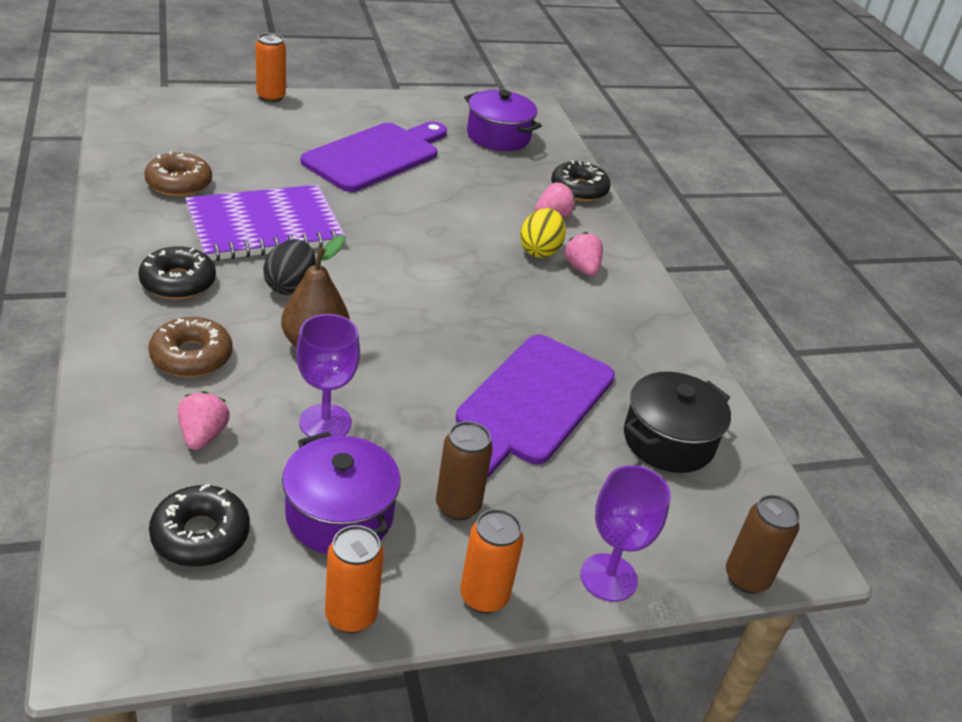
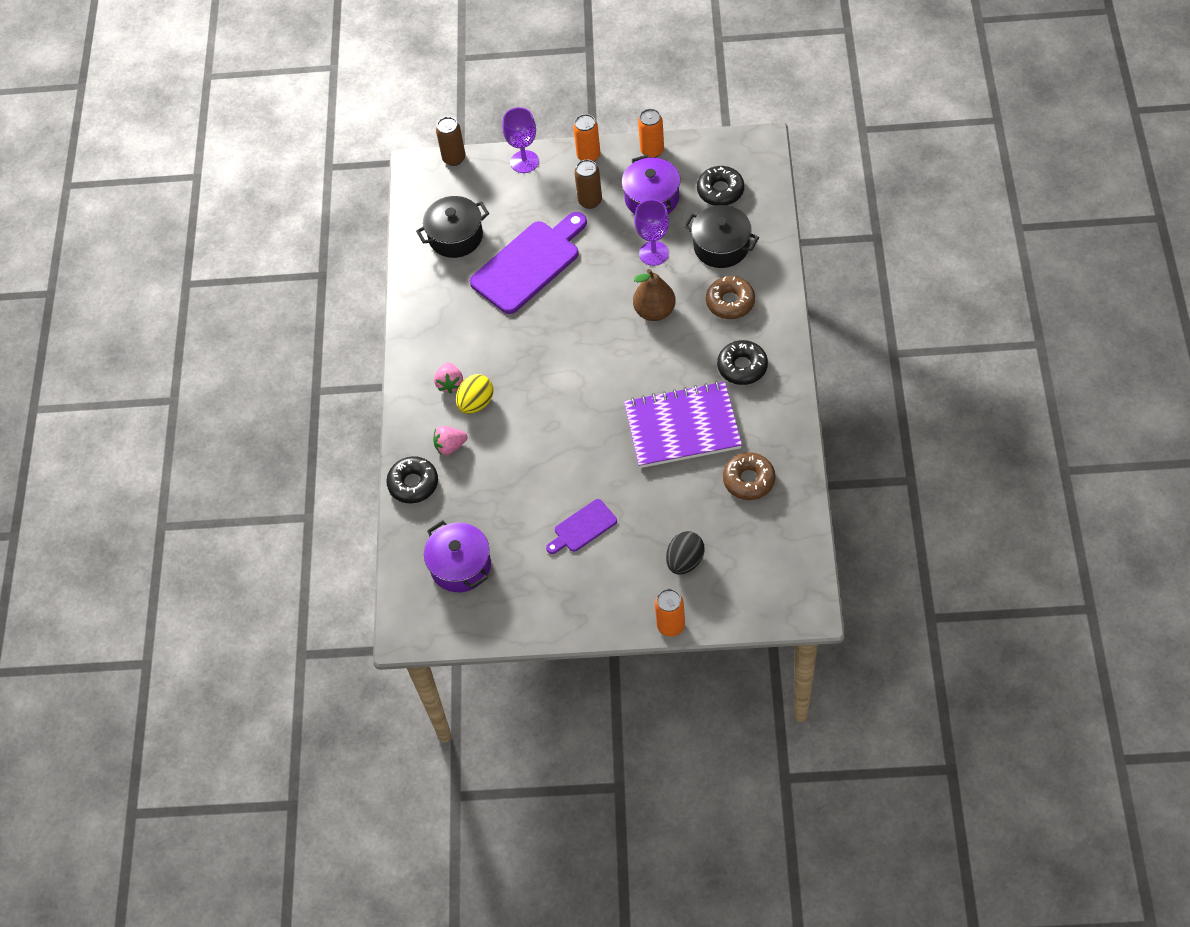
camera: 155 degrees left, 20 degrees up
(203, 436) = (721, 246): pink strawberry -> black pot
(290, 286) = (667, 363): black egg -> black egg (685, 561)
(376, 156) = (583, 527): purple cutting board -> purple cutting board, size x0.51

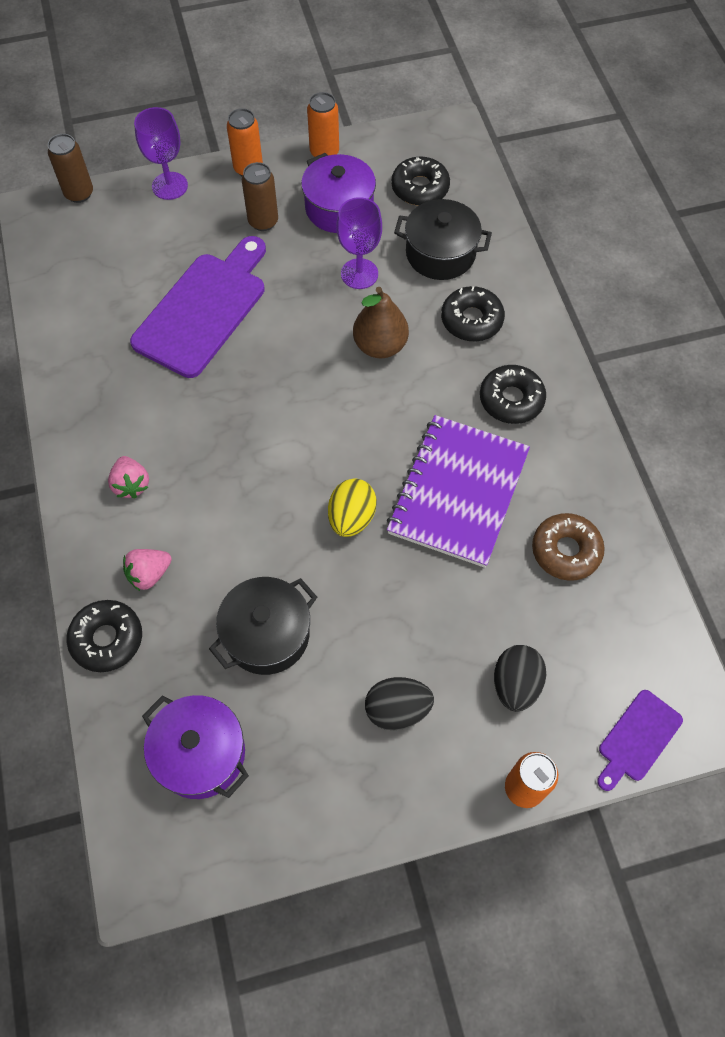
camera: 20 degrees left, 5 degrees up
(455, 236) = (100, 289): black pot -> black pot (267, 634)
(476, 403) = (173, 506): yellow egg -> yellow egg (351, 518)
(583, 527) = (362, 661): purple cutting board -> purple cutting board (637, 739)
(599, 562) = (397, 709): none -> black egg
(682, 427) = (458, 492): purple notebook -> purple notebook turned 45 degrees counterclockwise
(730, 302) = (471, 320): brown donut -> black donut

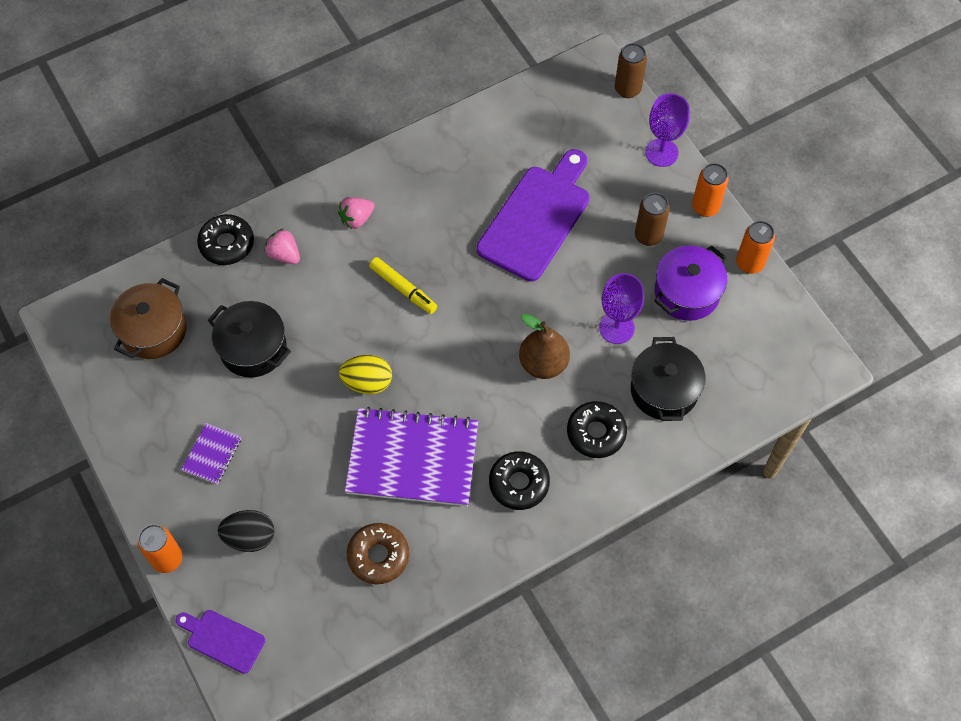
camera: 75 degrees right, 0 degrees up
(200, 754) = (153, 330): purple pot -> brown pot
(203, 310) = (537, 218): purple cutting board -> purple cutting board turned 75 degrees counterclockwise
(244, 456) = (403, 289): none -> yellow marker
(397, 709) = (212, 454): black egg -> purple notebook
(420, 188) = (737, 355): black donut -> none

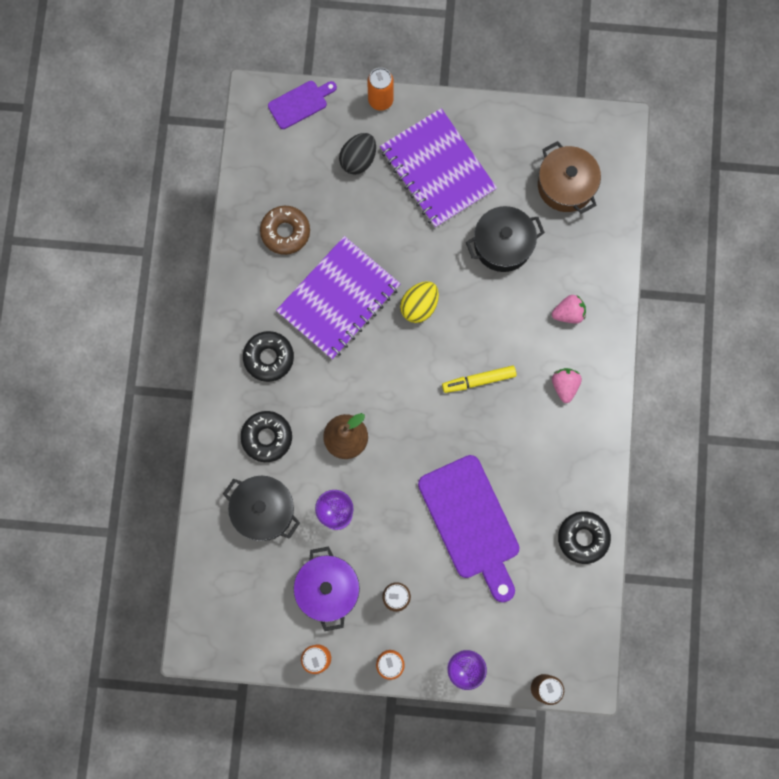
camera: 125 degrees right, 15 degrees up
(212, 454) = (437, 170): purple notebook -> purple notebook, size x2.26
(227, 244) = (606, 278): black donut -> black donut (583, 538)

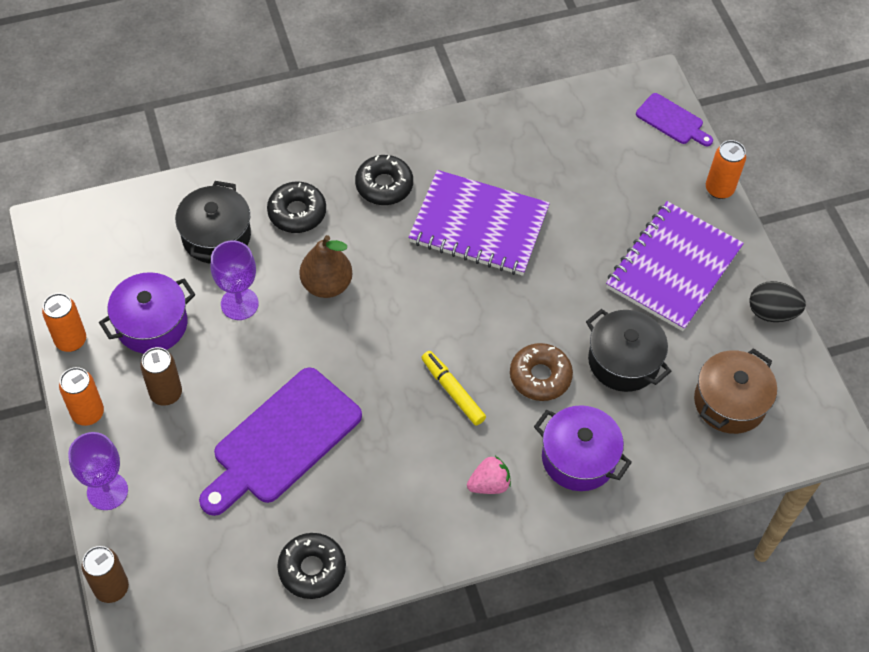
camera: 65 degrees right, 20 degrees down
(285, 232) = (527, 154): brown donut -> brown donut (540, 376)
(358, 159) = (642, 191): black egg -> black egg (771, 312)
(419, 306) = (509, 303): yellow egg -> none
(568, 313) = (578, 458): pink strawberry -> purple pot

